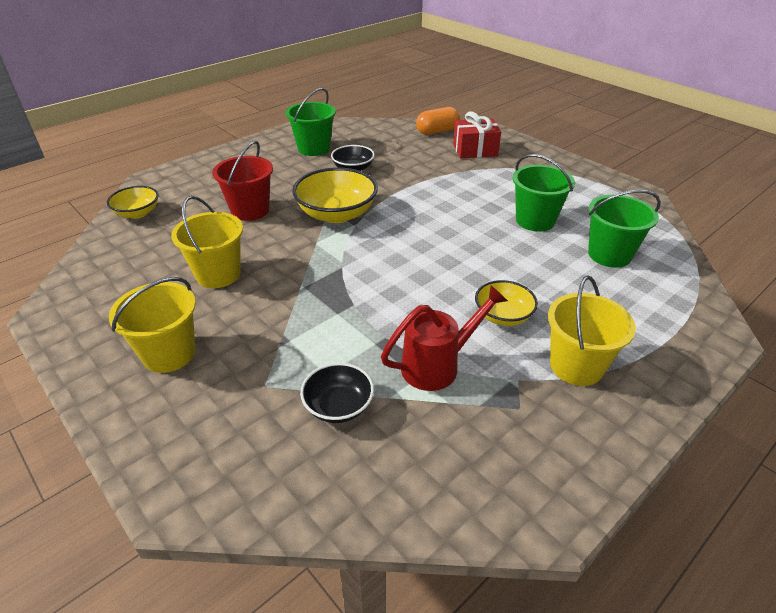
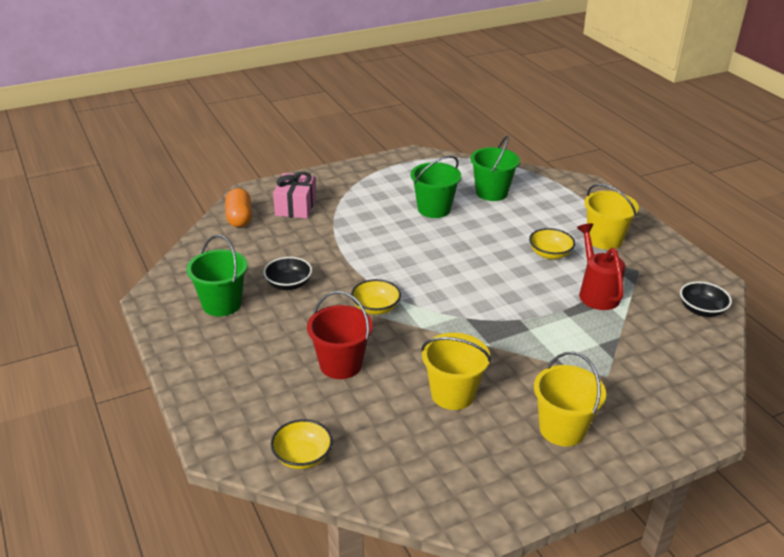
camera: 75 degrees left, 5 degrees down
(336, 214) = (375, 308): yellow bowl -> yellow bowl, size x0.59
(338, 406) = (631, 343): black bowl -> black bowl (701, 310)
(475, 150) = (295, 207): red gift -> pink gift

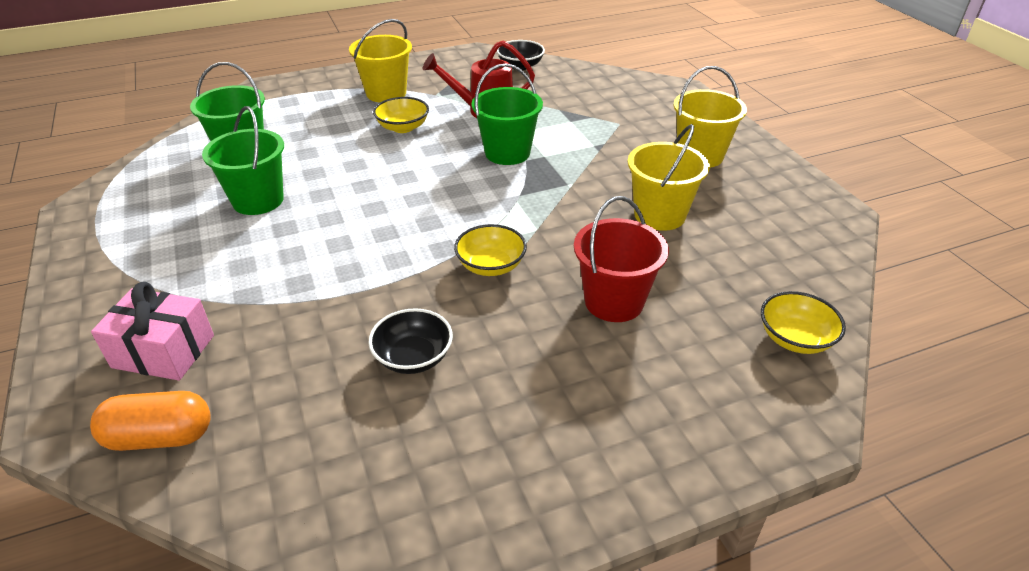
camera: 85 degrees left, 5 degrees up
(222, 304) = (455, 447): green bucket -> green bucket (507, 153)

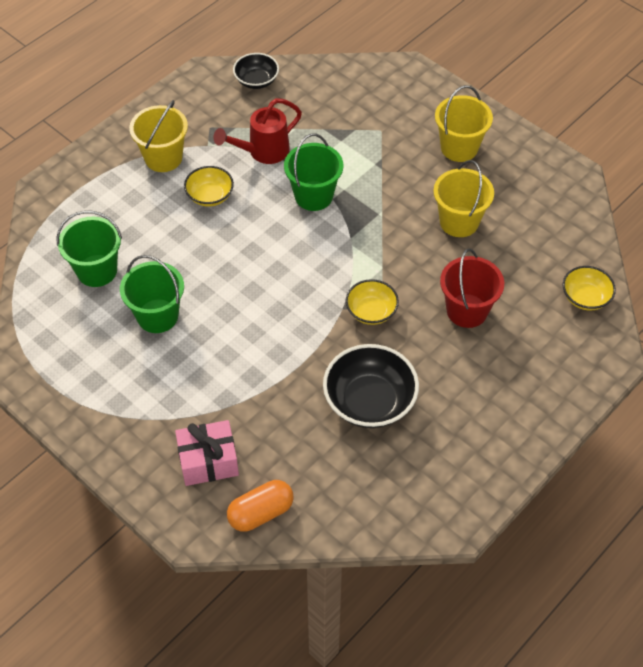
camera: 25 degrees left, 15 degrees up
(413, 357) = (369, 401): black bowl -> black bowl, size x1.70

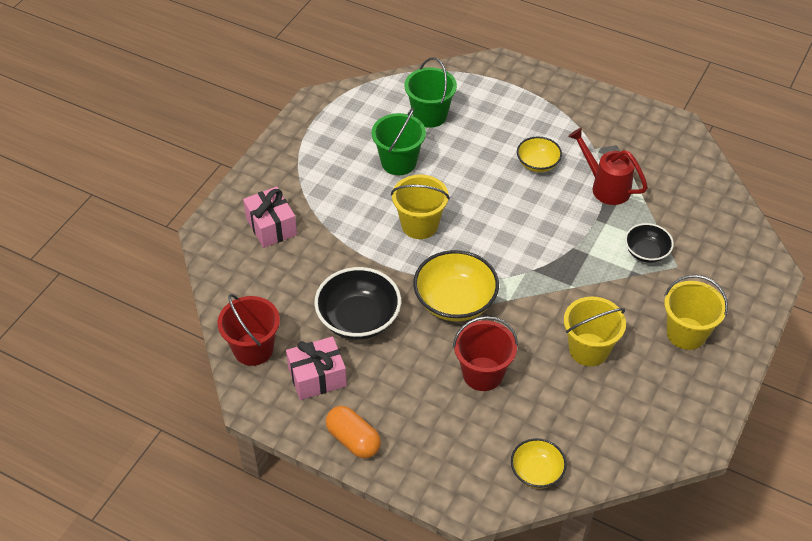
camera: 75 degrees right, 5 degrees down
(163, 158) = (566, 124): yellow bucket -> yellow bucket (419, 225)
(256, 81) = (690, 162): black bowl -> black bowl (646, 252)
(261, 513) = (233, 269): orange capsule -> orange capsule (353, 440)
(313, 196) = (570, 233): green bucket -> none
(371, 311) = (455, 301): yellow bowl -> yellow bowl, size x1.70
(383, 510) = (253, 349): none -> red bucket
(436, 455) = (317, 377): none -> pink gift

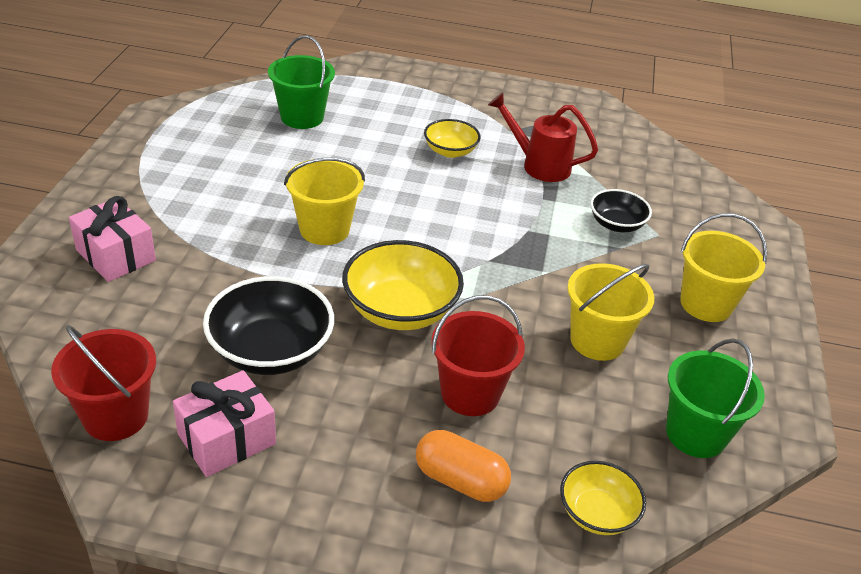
camera: 20 degrees left, 10 degrees down
(353, 440) = (307, 521): orange capsule -> orange capsule (460, 480)
(398, 162) = (276, 166): green bucket -> green bucket (696, 434)

